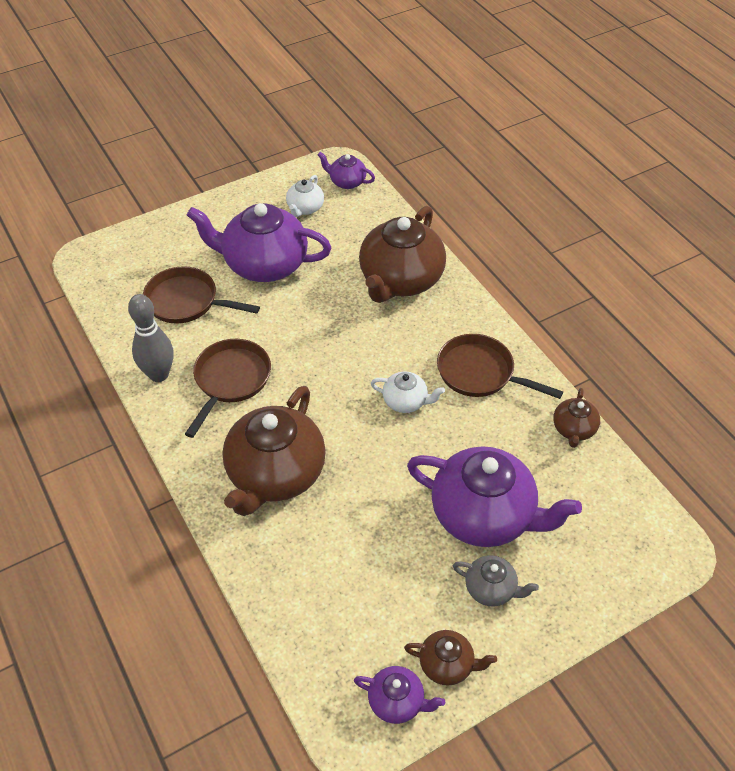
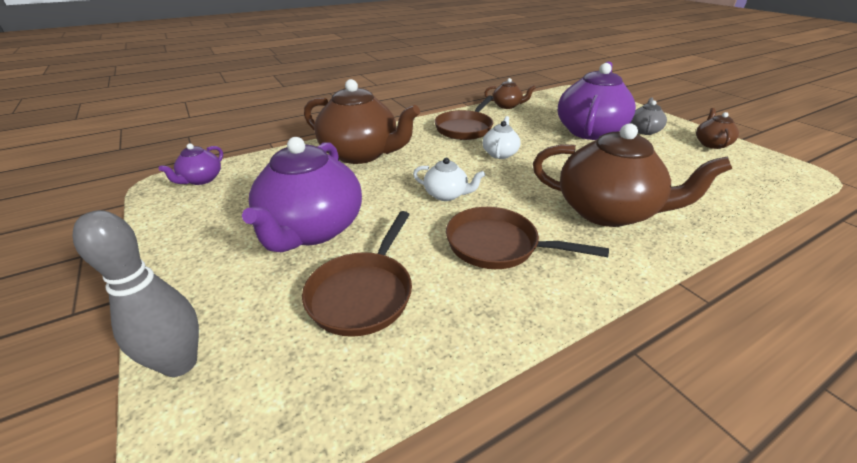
camera: 90 degrees left, 15 degrees down
(159, 374) = (501, 309): grey bowling pin -> grey bowling pin (180, 363)
(305, 208) = (227, 204): white teapot -> white teapot (446, 195)
(397, 702) = (757, 159): purple teapot -> none

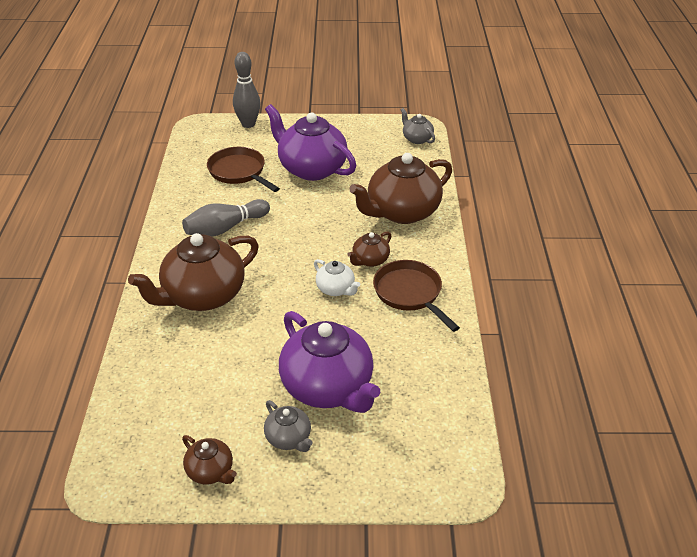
camera: 120 degrees right, 5 degrees up
(201, 179) = (417, 139): purple teapot -> grey teapot
(446, 195) = (299, 231): white teapot -> none
(497, 245) = (225, 228): brown pan -> grey bowling pin
(507, 106) = (452, 361): brown teapot -> brown teapot (370, 260)

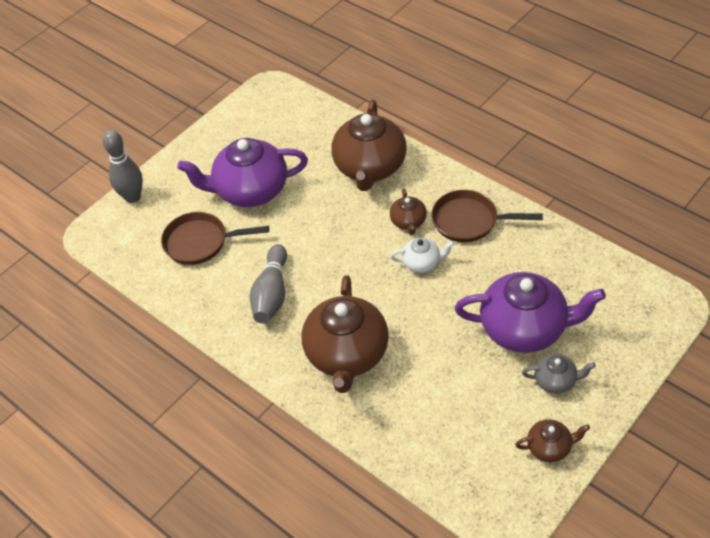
camera: 45 degrees left, 10 degrees up
(417, 139) = (284, 100): grey teapot -> none

